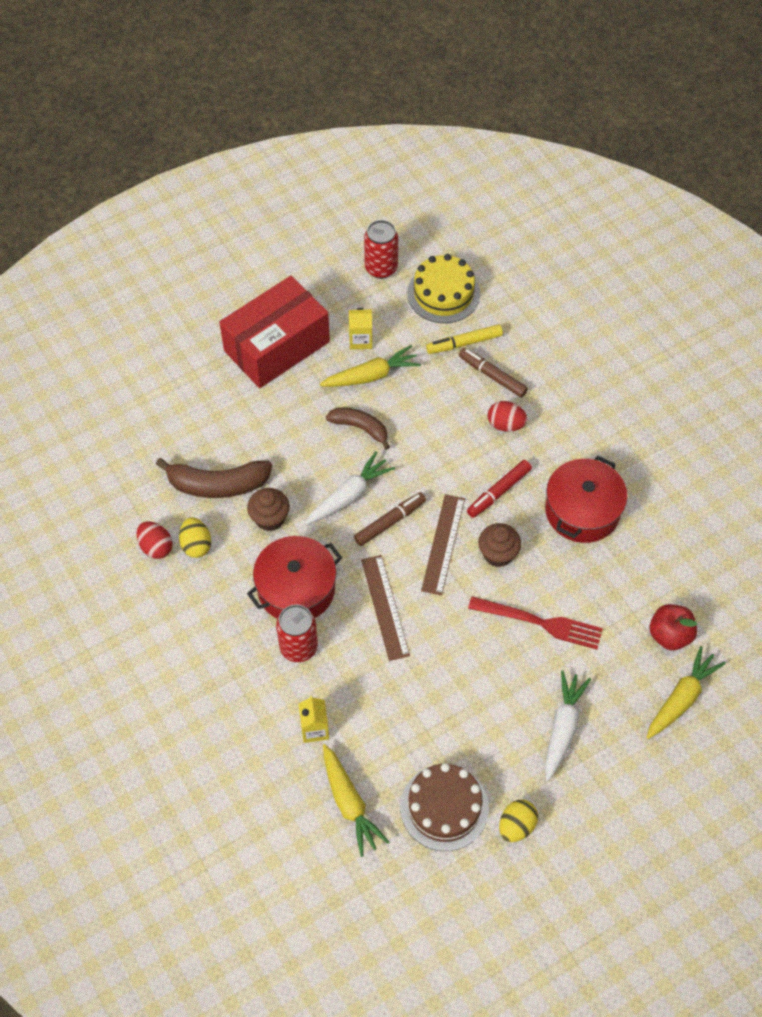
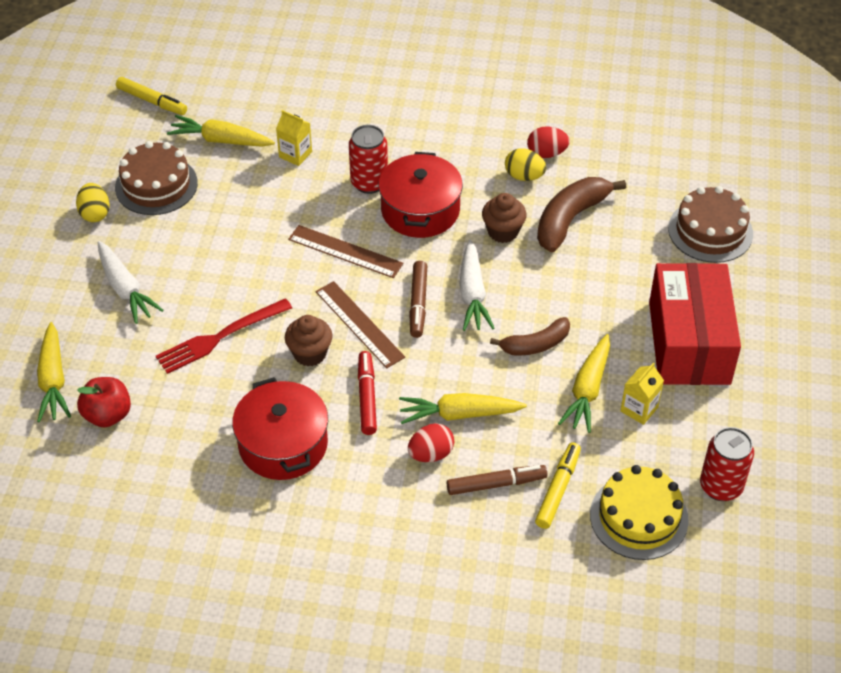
camera: 130 degrees right, 10 degrees down
(154, 393) = (710, 231): none -> brown cake
(353, 909) = (152, 101): none -> yellow marker
(460, 431) = (459, 414): none -> yellow carrot

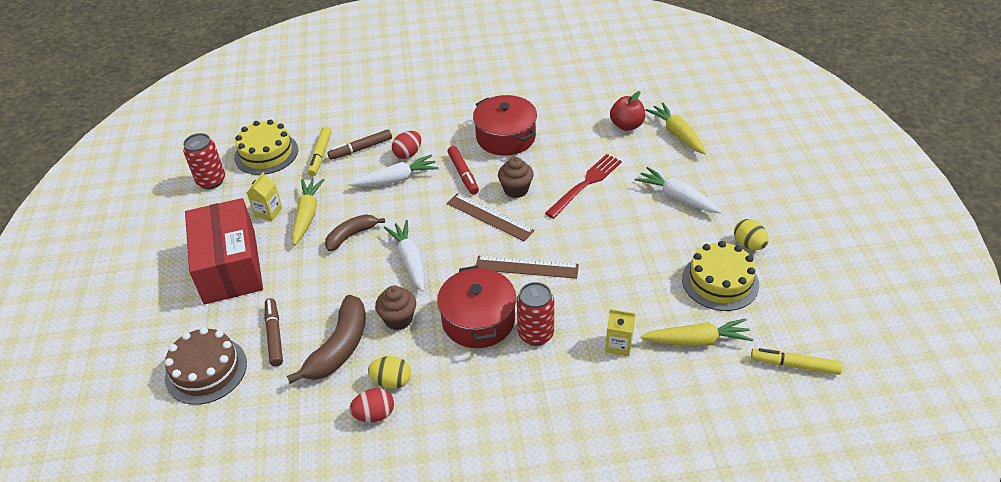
camera: 165 degrees right, 5 degrees down
(156, 185) = (720, 281): brown cake -> yellow cake
(418, 303) = (450, 242): brown marker -> brown marker (274, 335)
(459, 414) = (396, 179): yellow carrot -> white carrot

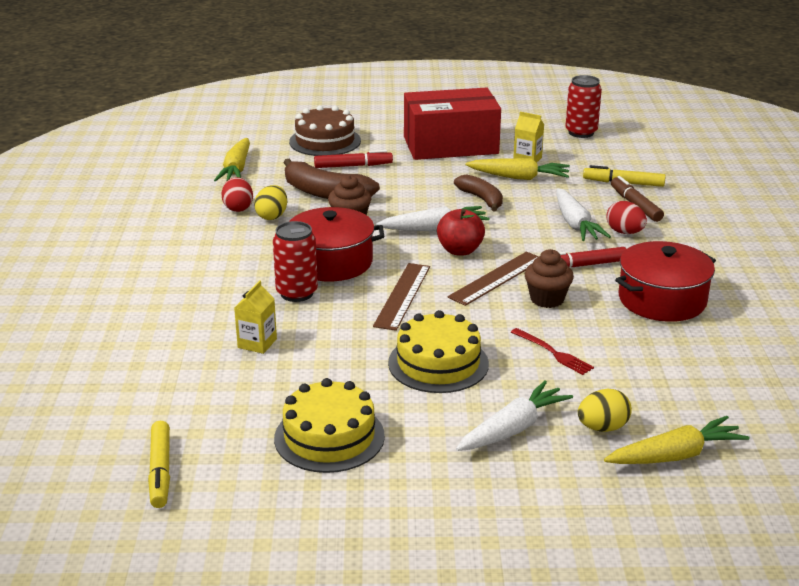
camera: 95 degrees right, 15 degrees down
(266, 153) = (627, 156): yellow cake -> yellow cake (438, 363)
(274, 335) = (353, 166): brown marker -> red marker
(586, 183) = (554, 353): red fork -> red fork, size x0.61
(626, 125) = (697, 406): red apple -> red apple (460, 250)
(697, 340) = (237, 399): yellow carrot -> yellow carrot (236, 169)
(748, 244) = (394, 479): yellow egg -> yellow egg (602, 427)
(794, 365) = (160, 471): yellow marker -> yellow marker turned 150 degrees clockwise

